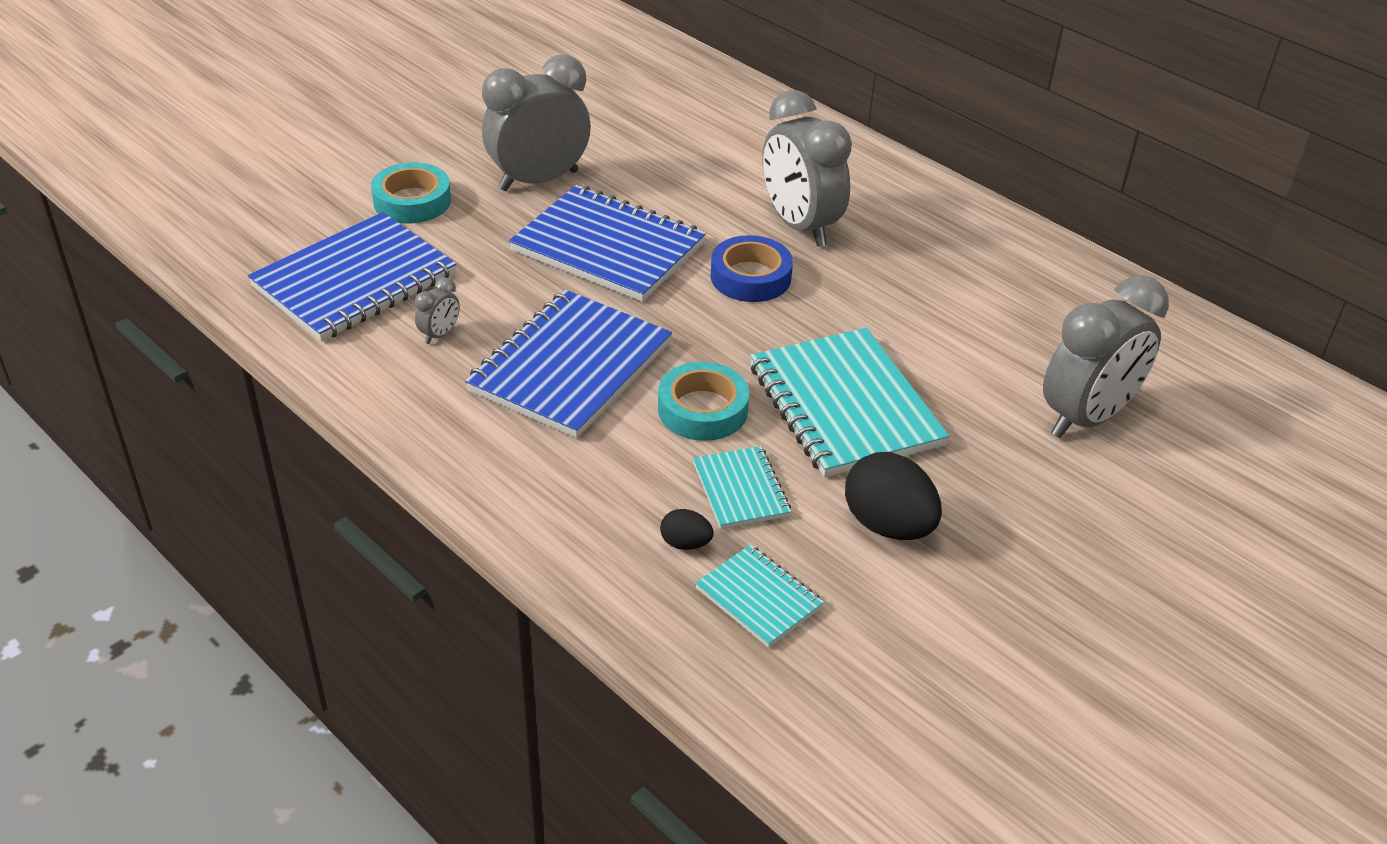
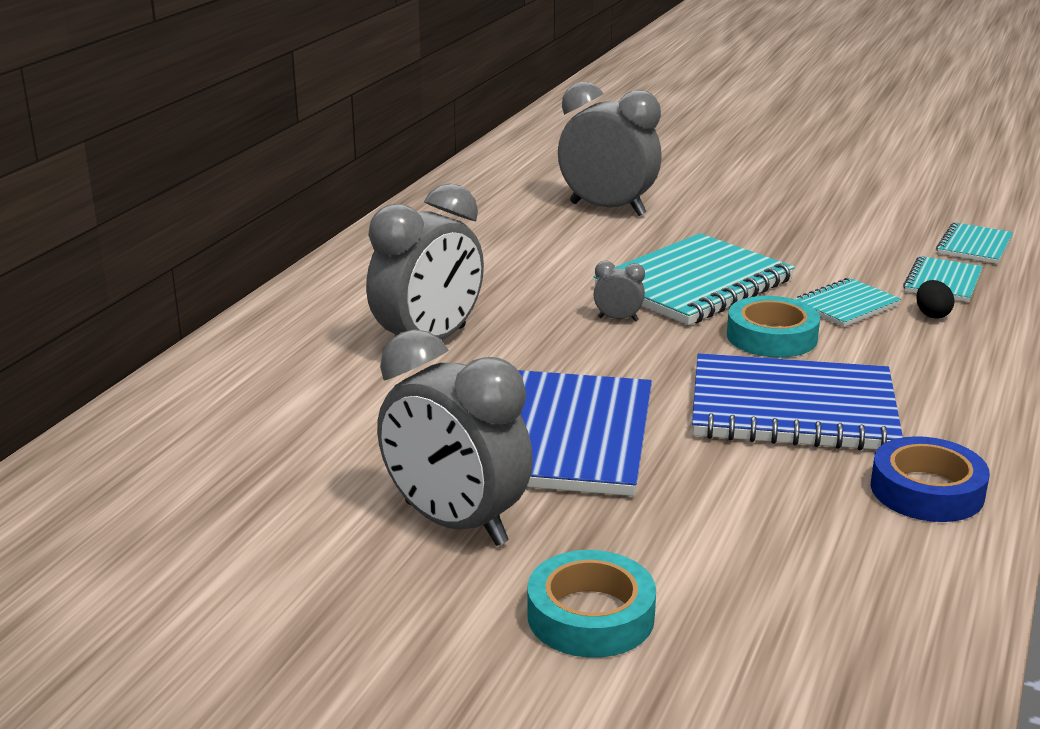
camera: 110 degrees left, 15 degrees down
(354, 281) = (811, 598): blue notebook -> none
(440, 334) = (835, 499): grey clock -> grey clock (618, 319)
(750, 277) = (546, 351): blue tape -> blue tape (927, 490)
(849, 692) = (974, 246): none -> turquoise notebook
(888, 525) = (810, 254): black egg -> none

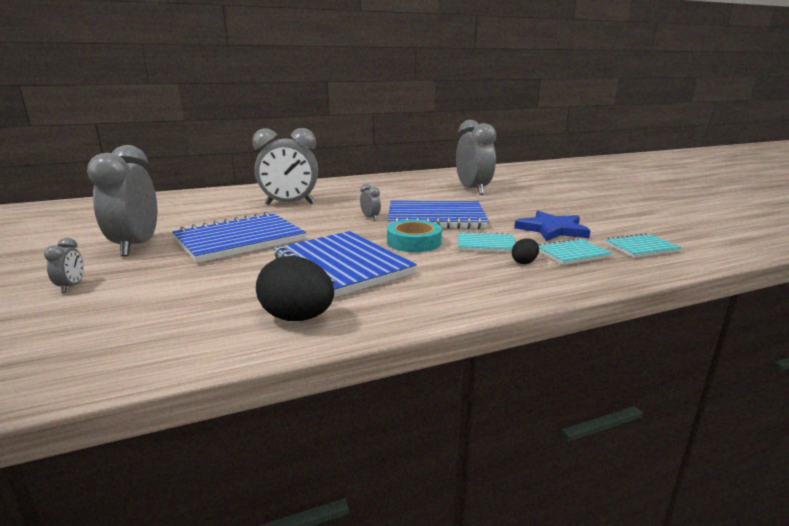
camera: 45 degrees right, 5 degrees down
(590, 616) = (71, 287): turquoise tape -> grey clock
(694, 284) = (435, 218): turquoise notebook -> blue notebook
(852, 251) = (552, 229): none -> blue star
(927, 490) = (297, 318): blue tape -> black egg

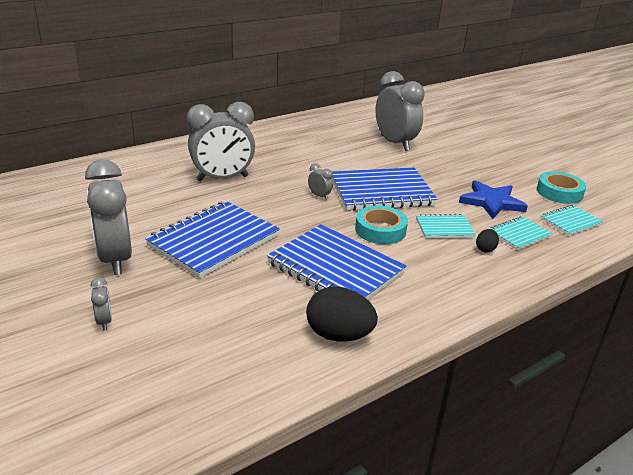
camera: 15 degrees left, 10 degrees up
(636, 226) = (559, 192): none -> turquoise tape

